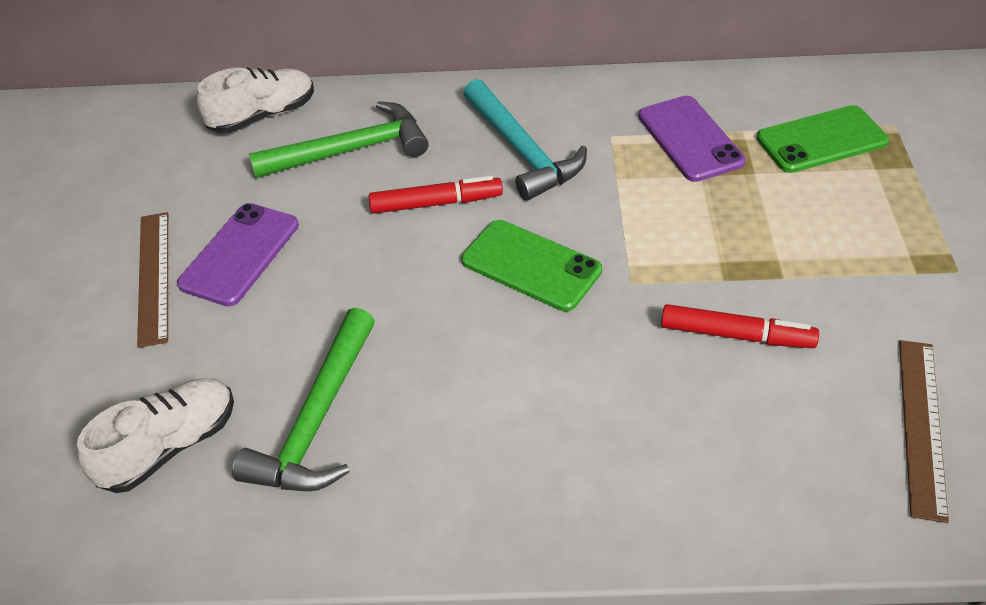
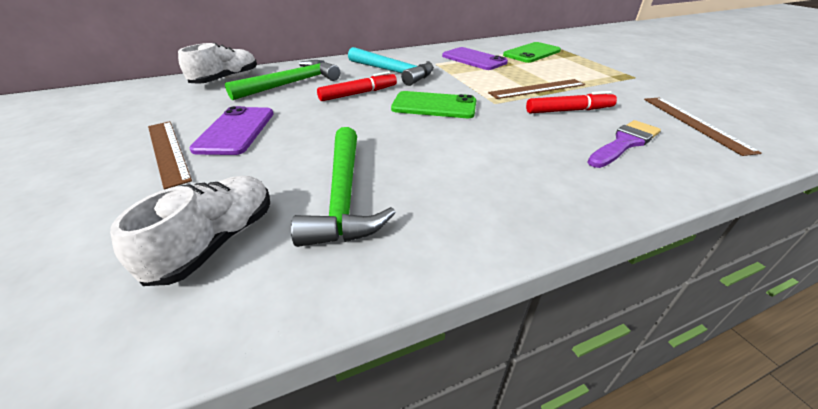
camera: 25 degrees left, 10 degrees down
(733, 262) = (537, 89): none -> brown ruler
(752, 435) = (624, 143): none -> purple brush

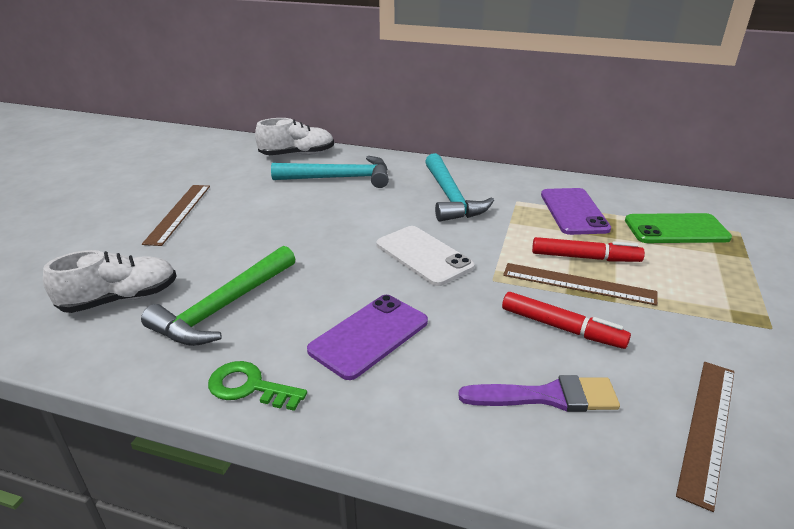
camera: 40 degrees right, 5 degrees down
(236, 131) = (237, 213): purple phone -> purple phone (369, 336)
(291, 84) = (339, 178): green hammer -> turquoise hammer
(358, 93) = (377, 212): red marker -> red marker (585, 257)
(434, 106) = (423, 256): green phone -> white phone
(467, 236) = (249, 387): none -> green key

